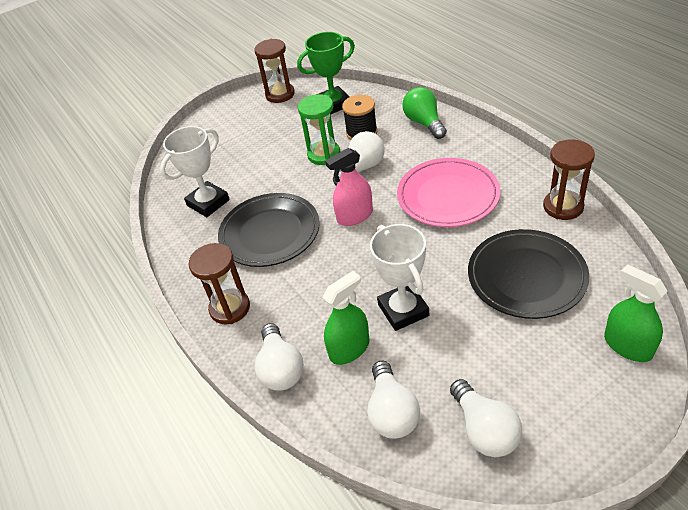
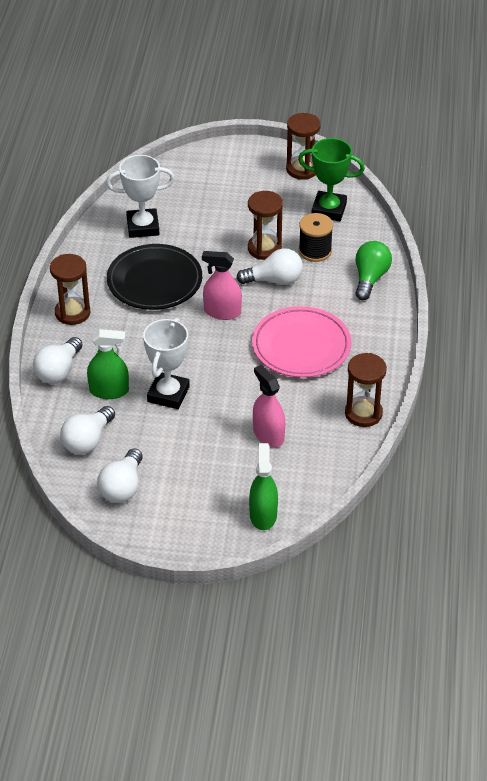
camera: 35 degrees right, 0 degrees up
(324, 154) = (264, 248): green hourglass -> brown hourglass
(526, 277) = (268, 434): black plate -> pink spray bottle

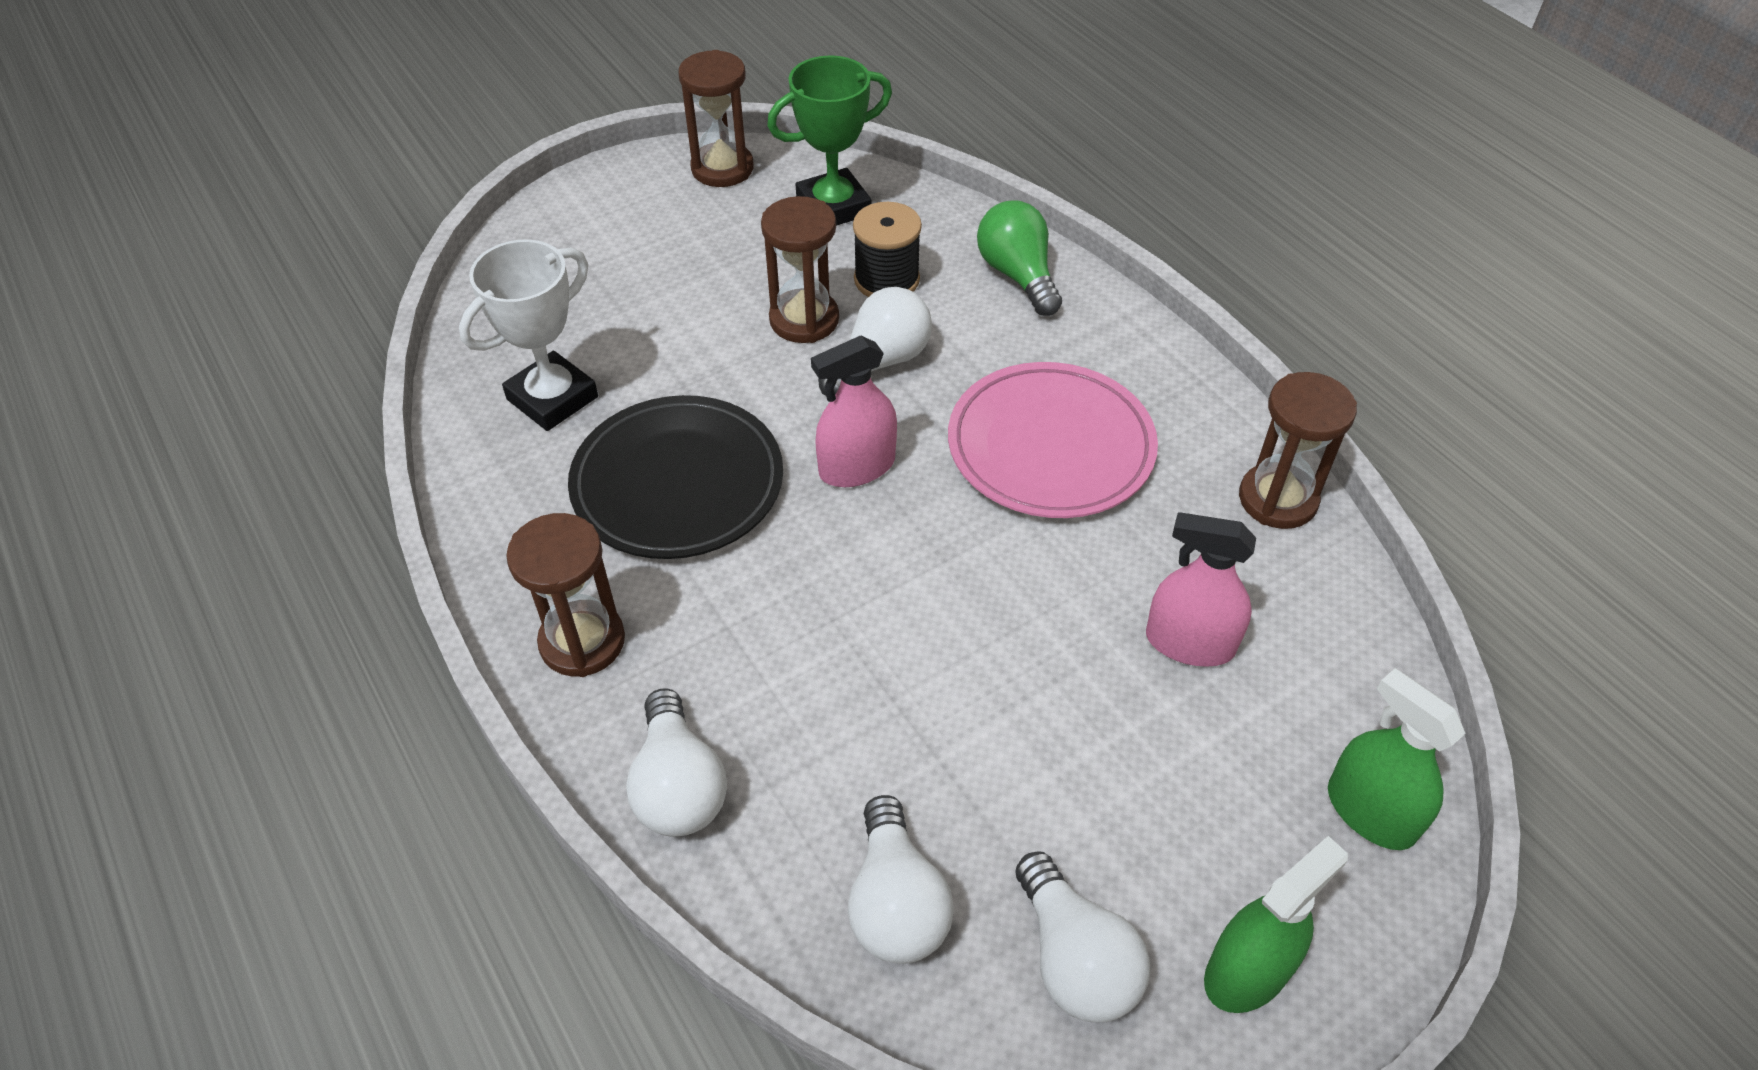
camera: 40 degrees left, 5 degrees up
(109, 391) = (821, 758): green spray bottle -> green spray bottle (1247, 971)
(168, 394) = (937, 686): white trophy -> none

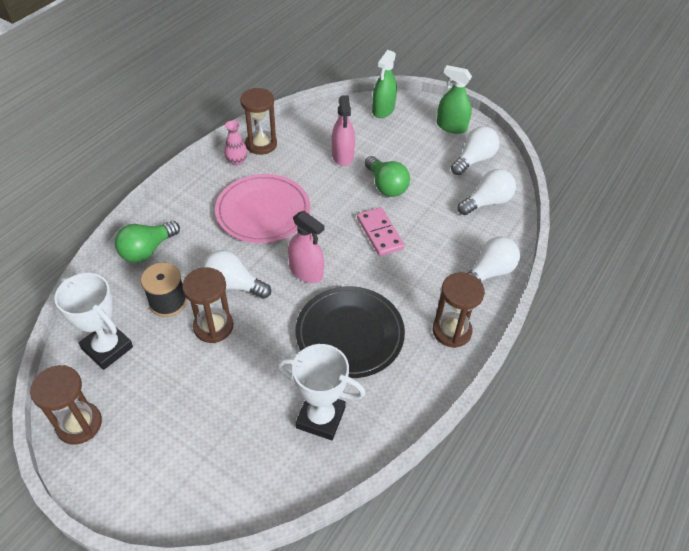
camera: 115 degrees left, 0 degrees up
(833, 207) = (107, 348): green trophy -> white trophy
(898, 622) = (380, 233): none -> pink domino
(1047, 693) = (386, 186): none -> green light bulb
(1229, 444) = (237, 161): none -> pink vase

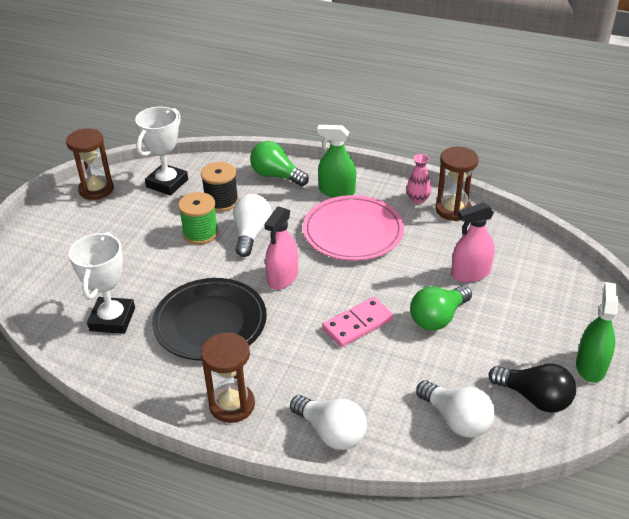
camera: 80 degrees right, 10 degrees down
(213, 326) = (200, 233): brown hourglass -> green spool
(383, 110) = (579, 294): green spray bottle -> green spray bottle (337, 191)
(474, 160) = (534, 398): white light bulb -> black light bulb

